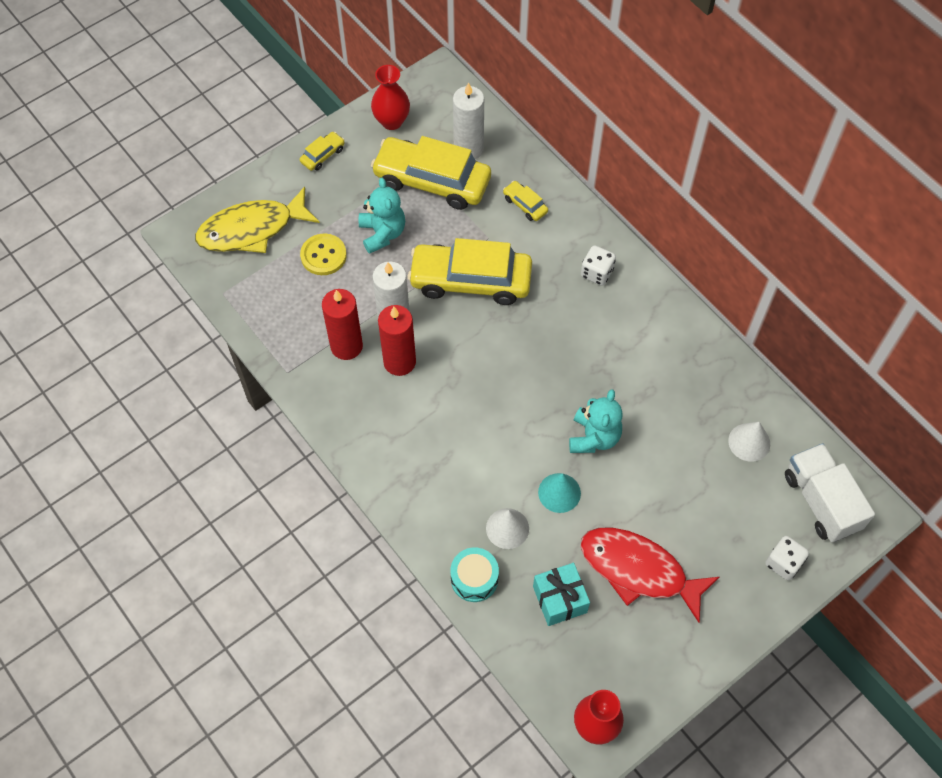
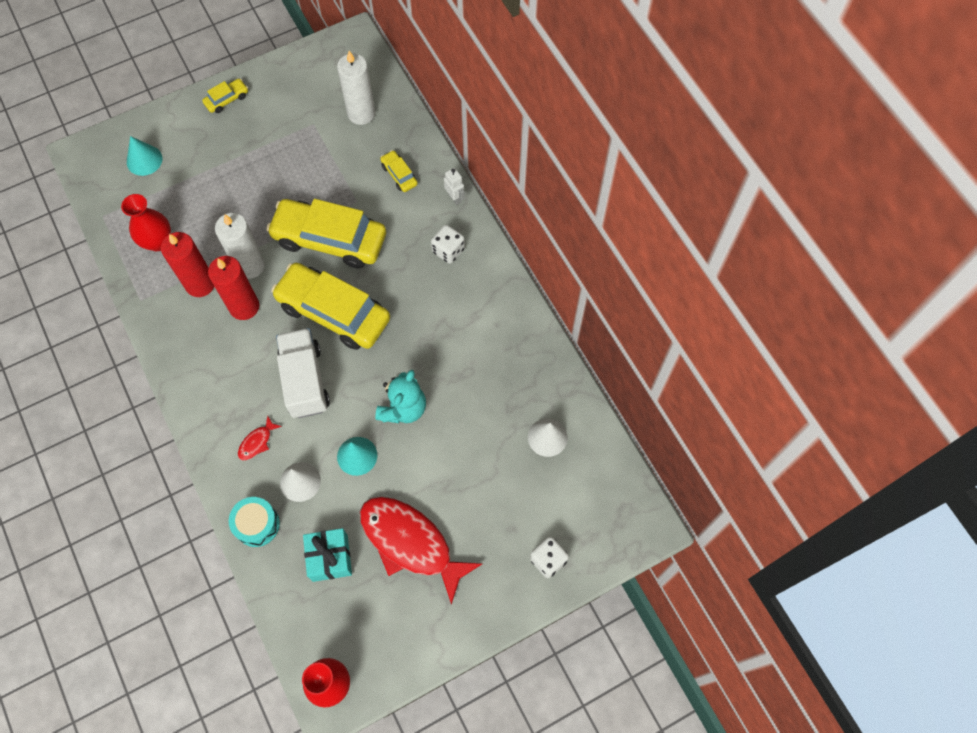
camera: 10 degrees right, 5 degrees up
(251, 229) = (144, 160): yellow fish -> turquoise cone
(323, 255) = (202, 195): yellow button -> none
(382, 233) = (261, 182): turquoise teddy bear -> none
(391, 121) = (298, 76): red vase -> red vase (158, 242)
(432, 181) = (320, 139): yellow car -> yellow car (333, 312)
(451, 496) = (257, 442): none -> red fish
(589, 219) = (455, 198): none -> white robot
(821, 501) = (600, 506): white truck -> white truck (305, 381)

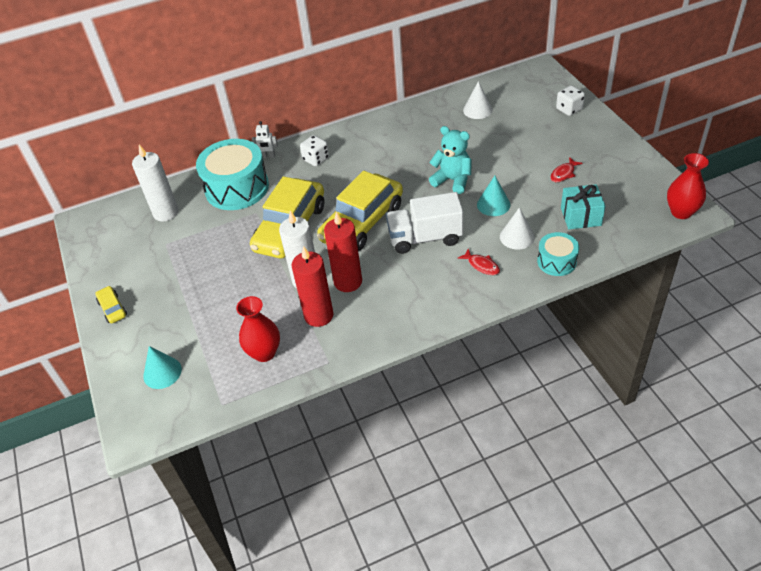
camera: 80 degrees left, 20 degrees down
(399, 175) = (237, 188): yellow car -> turquoise drum
(410, 543) = (563, 174): red fish -> red fish, size x0.40
(455, 198) = (268, 156): white robot -> white robot turned 150 degrees counterclockwise

